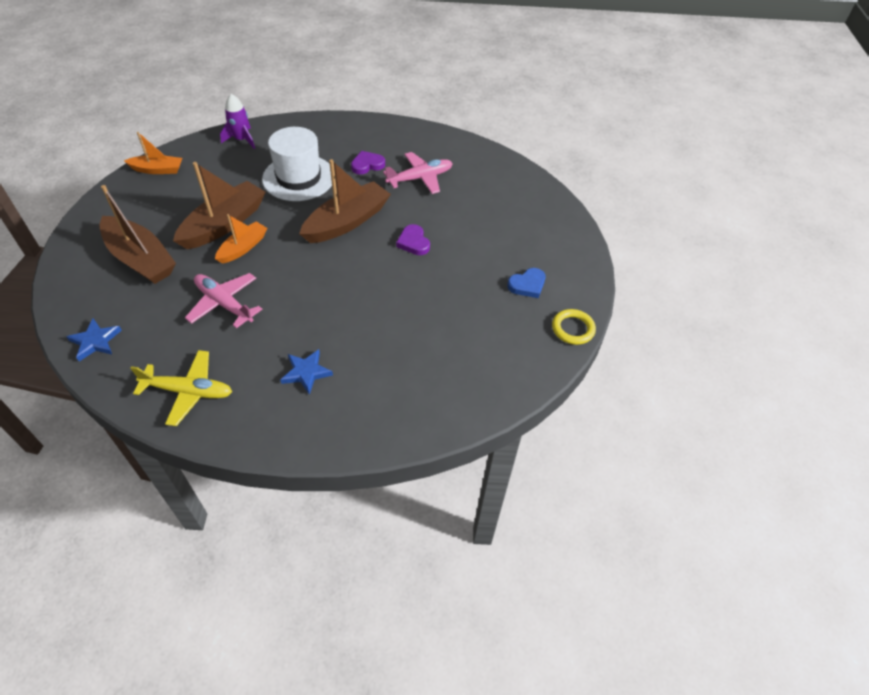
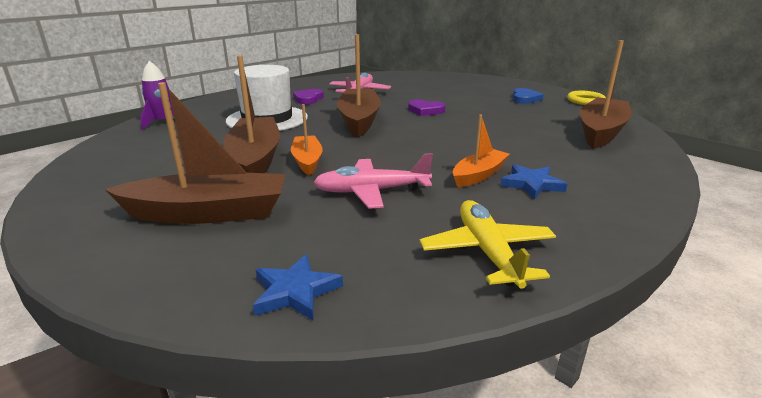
camera: 45 degrees left, 25 degrees down
(158, 170) = (95, 163): orange boat -> orange boat (479, 175)
(188, 391) = (487, 252): yellow plane -> yellow plane turned 60 degrees counterclockwise
(475, 371) = (601, 132): none -> brown boat

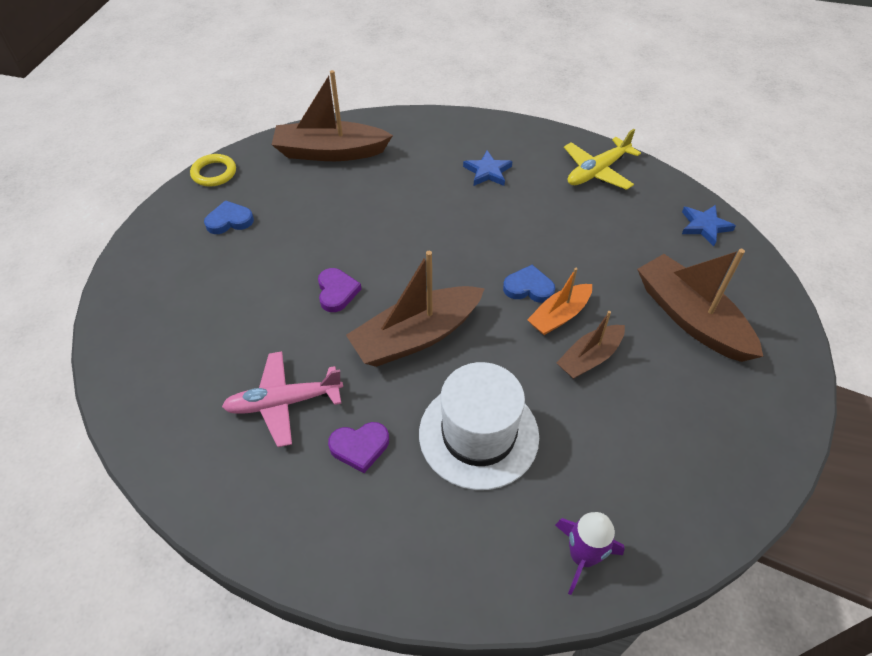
camera: 120 degrees left, 25 degrees up
(255, 159) = (589, 358): brown boat -> brown boat, size x0.58
(351, 159) = (528, 287): none -> blue heart
(371, 191) = (574, 247): pink plane -> none
(479, 175) = (494, 200): orange boat -> none

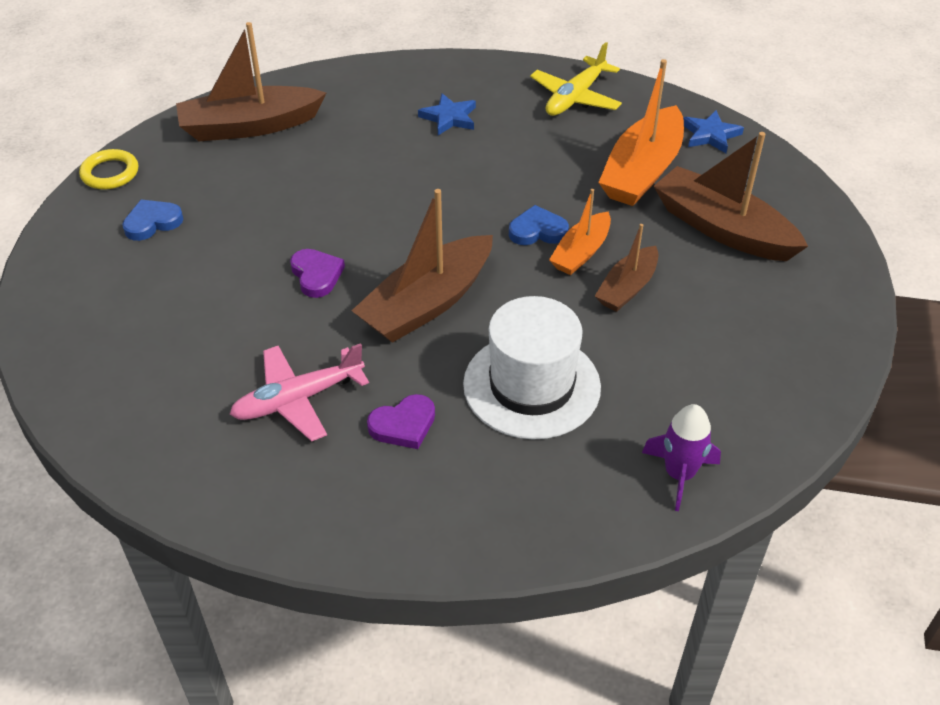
camera: 15 degrees left, 5 degrees down
(635, 249) = (642, 171): none -> orange boat

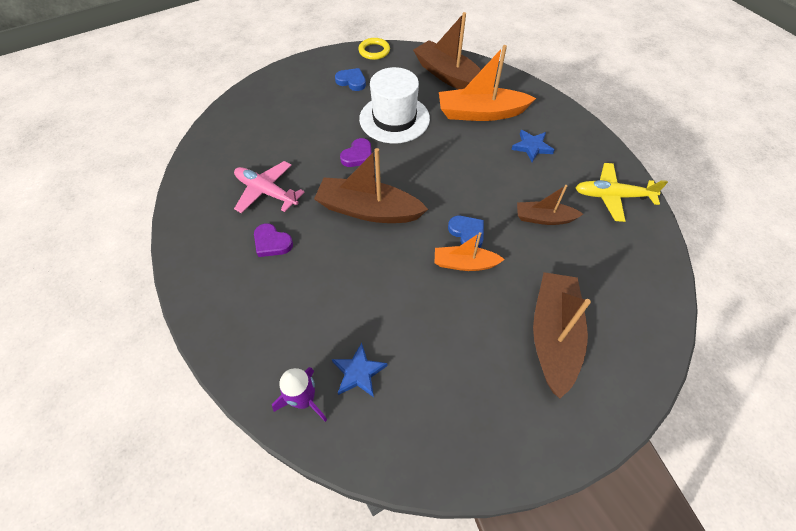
camera: 60 degrees right, 10 degrees up
(531, 385) = (334, 288): white hat -> white hat (394, 119)
(627, 288) = (451, 302): brown boat -> brown boat (544, 218)
(642, 171) = (571, 264): orange boat -> orange boat (481, 113)
(710, 135) = (649, 288): blue star -> blue star (358, 372)

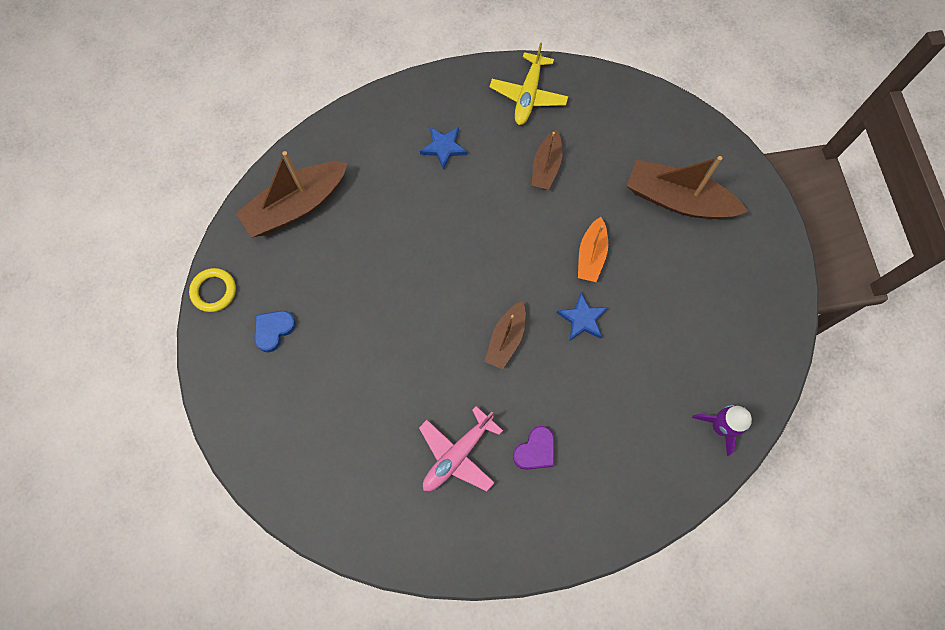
camera: 80 degrees left, 15 degrees up
(358, 155) = (418, 340): purple heart -> none
(358, 372) = (697, 374): blue star -> blue star (582, 319)
(368, 210) = (506, 339): brown boat -> brown boat, size x0.58
(394, 119) = (362, 287): white hat -> none
(467, 233) = (553, 244): blue heart -> none
(481, 113) = (375, 186): orange boat -> none

